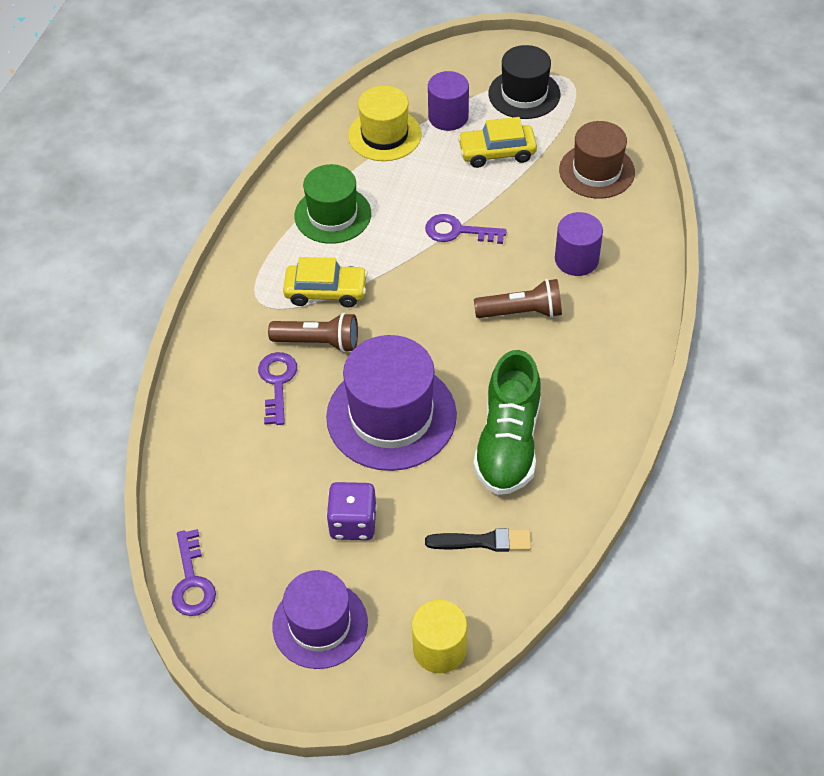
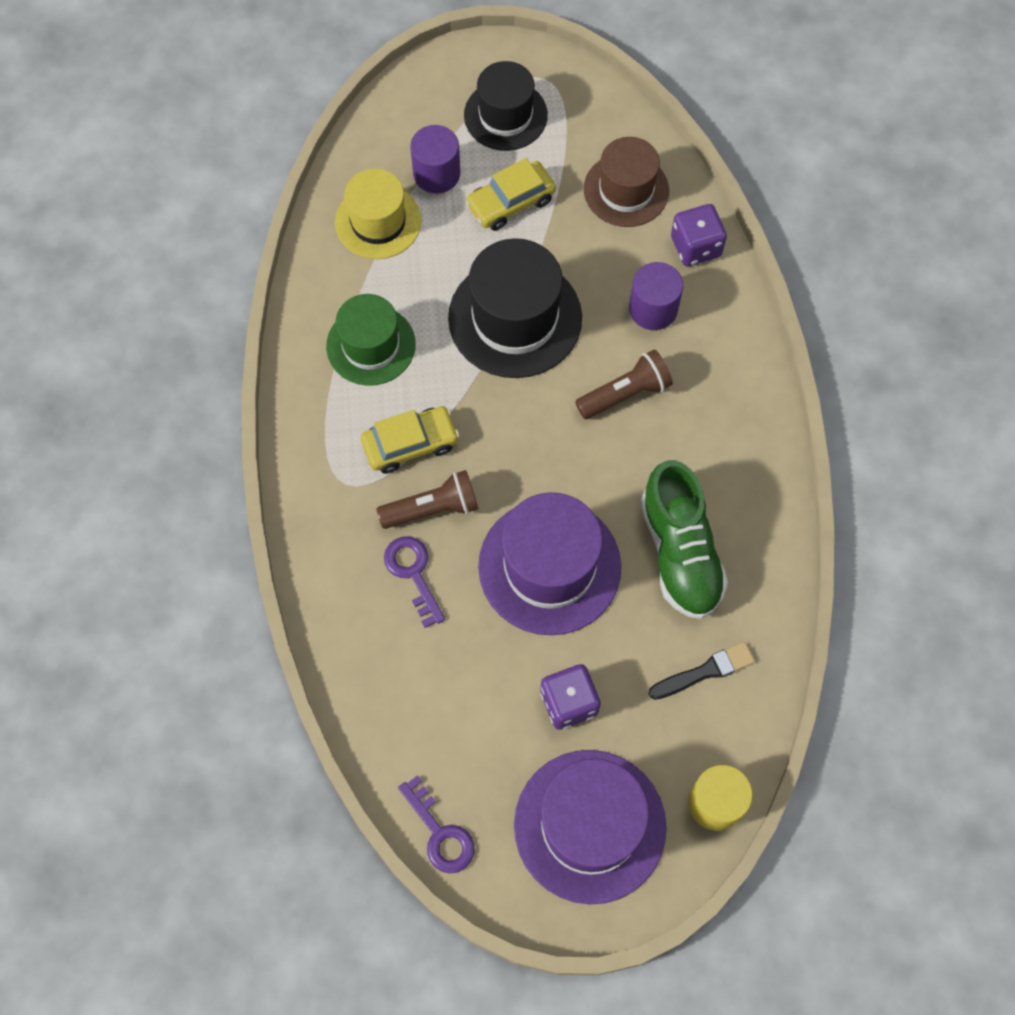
camera: 25 degrees left, 15 degrees up
(320, 624) = (590, 826): purple hat -> purple hat, size x1.51
(458, 231) = (515, 318): purple key -> black hat
(635, 227) = (695, 247): none -> purple dice

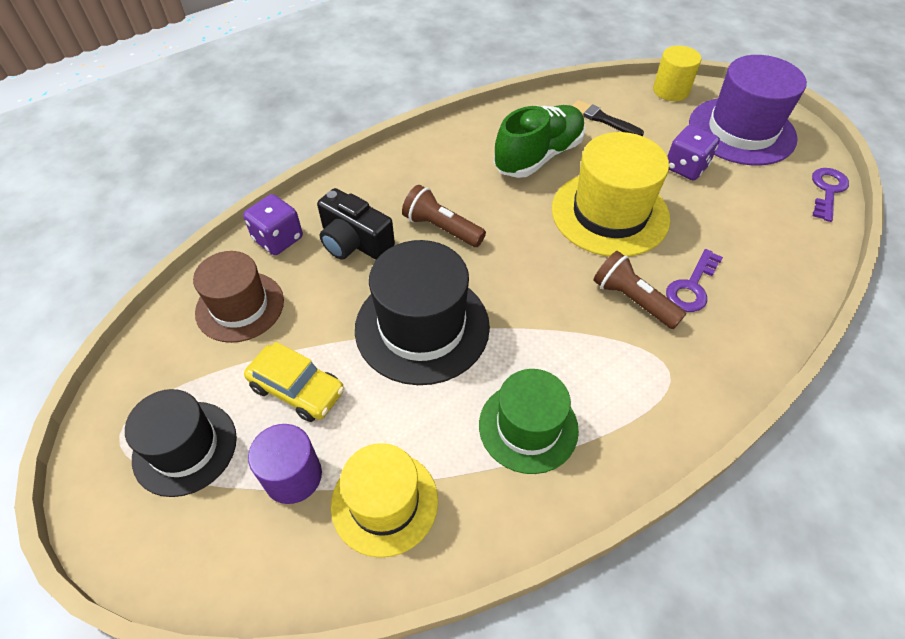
camera: 120 degrees left, 15 degrees down
(410, 444) = (594, 343): yellow car -> none
(549, 566) = (610, 213): purple hat -> yellow hat
(653, 309) = (354, 242): purple cylinder -> black camera

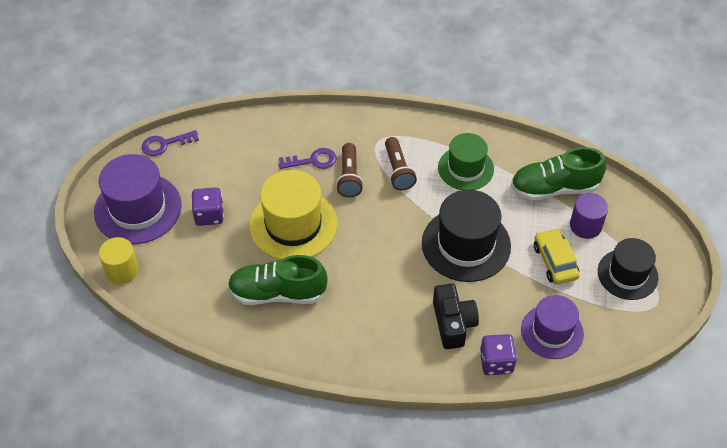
camera: 135 degrees left, 0 degrees up
(240, 306) = (552, 331): brown hat -> purple hat
(384, 502) = (554, 188): yellow hat -> green shoe
(441, 228) = (395, 291): brown flashlight -> brown flashlight (398, 170)
(603, 119) = (199, 286): black brush -> none

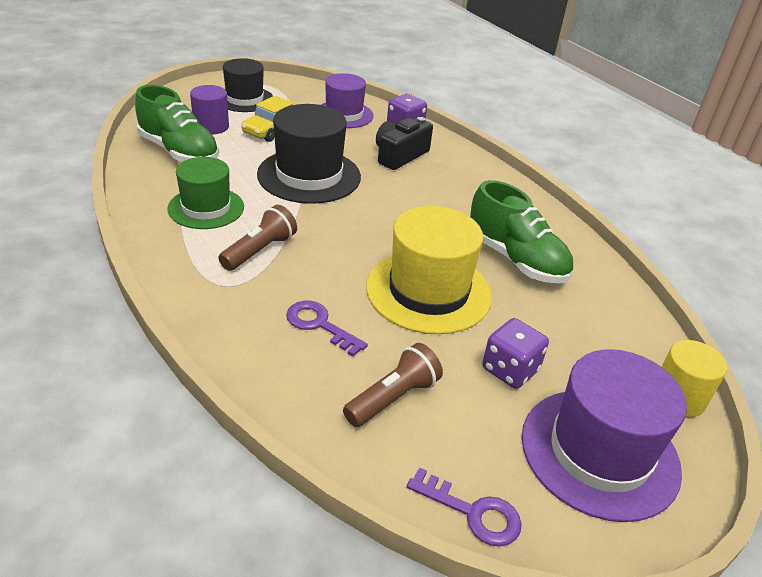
camera: 135 degrees left, 15 degrees down
(349, 177) = (311, 282): brown flashlight -> brown flashlight (393, 398)

